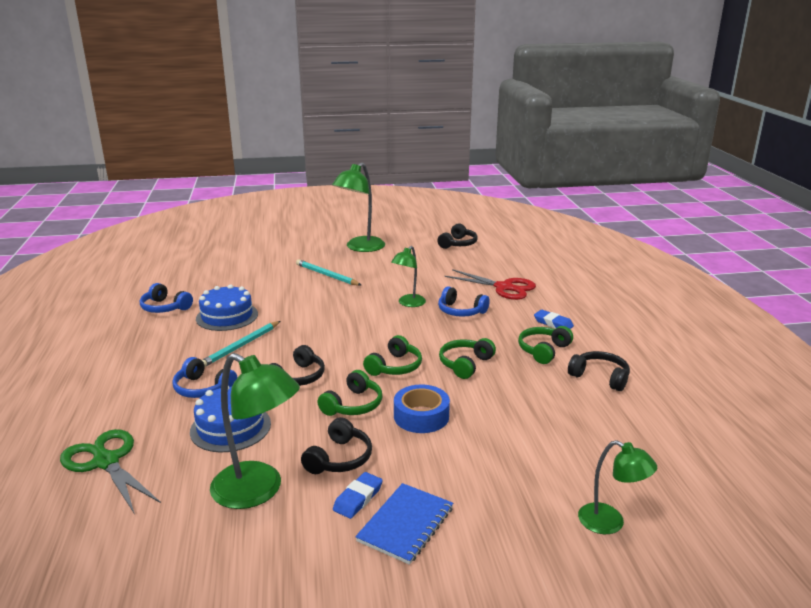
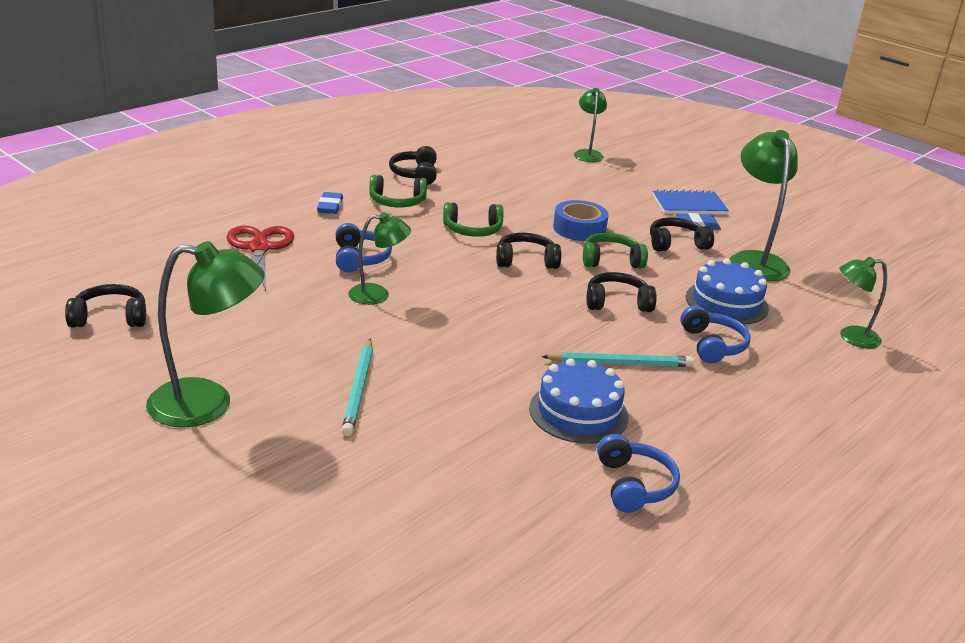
camera: 130 degrees left, 5 degrees up
(106, 462) = (851, 337): green scissors -> green lamp
(394, 367) = (526, 261): green headphones -> black headphones

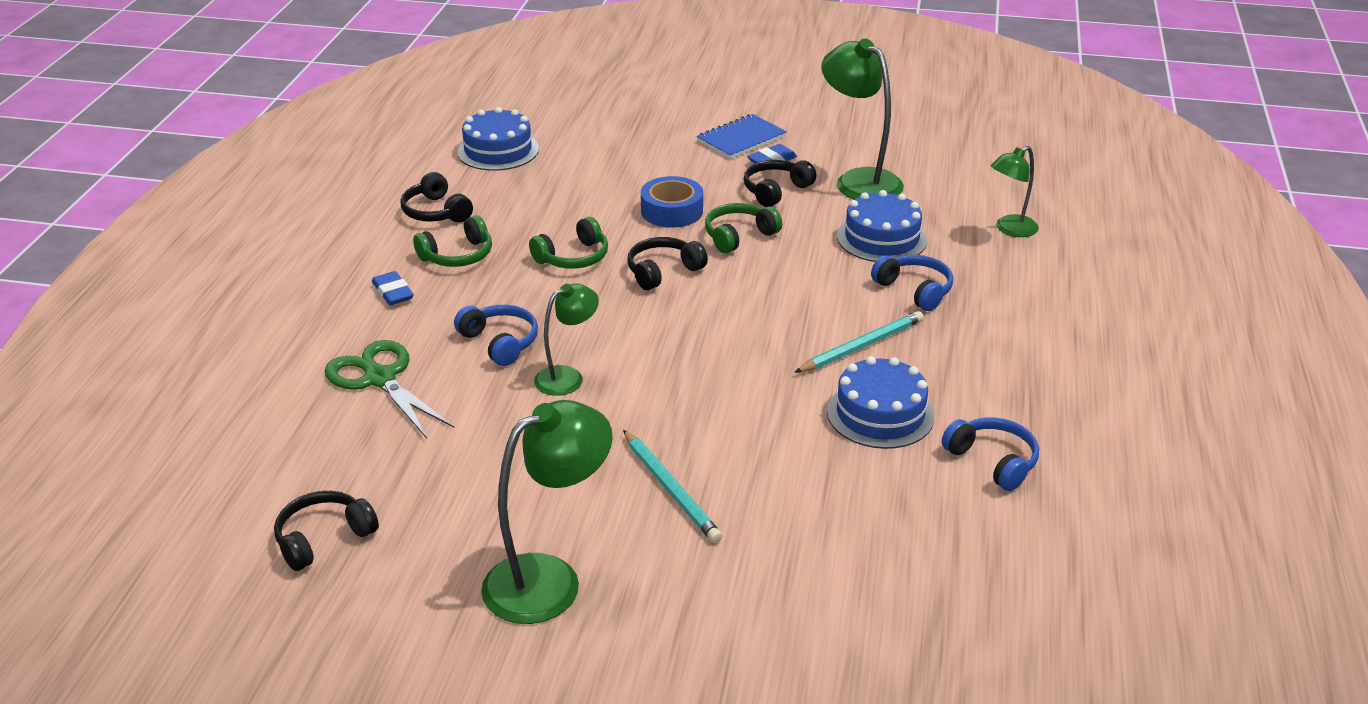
camera: 30 degrees left, 5 degrees up
(259, 248) = (380, 379): red scissors -> green scissors
(501, 155) = (498, 150): none -> blue cake
(587, 154) = (582, 113): green lamp -> none
(617, 303) = (793, 282): black headphones -> none

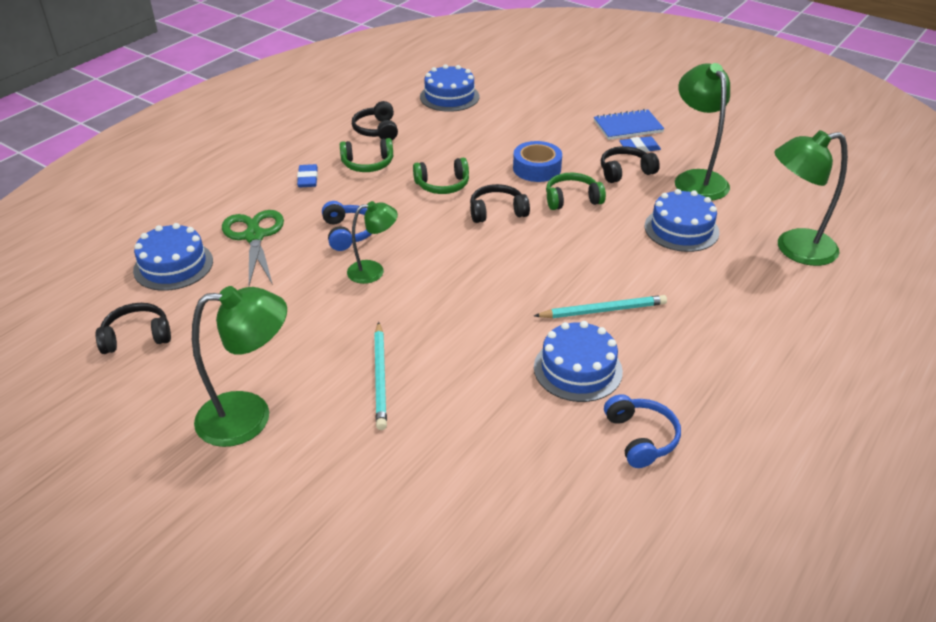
camera: 25 degrees right, 5 degrees up
(298, 442) = (173, 265): none -> blue cake
(914, 290) = (678, 277): blue headphones -> none
(1010, 229) = (794, 249): green lamp -> green lamp, size x1.68

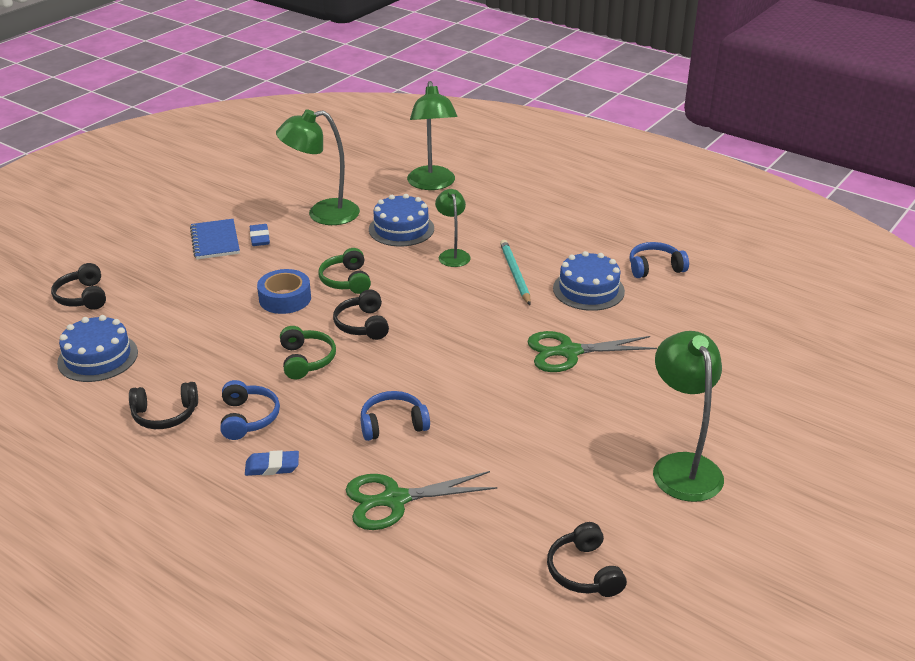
camera: 90 degrees left, 5 degrees down
(173, 265) = (452, 565): blue cake -> none
(367, 164) = (248, 418): green headphones -> blue headphones
(373, 271) = (462, 402): green lamp -> green lamp (452, 254)
(380, 377) = (616, 390): turquoise pencil -> none
(451, 345) = (569, 352): none -> green scissors
(625, 172) = (302, 248): black headphones -> black headphones (83, 297)

